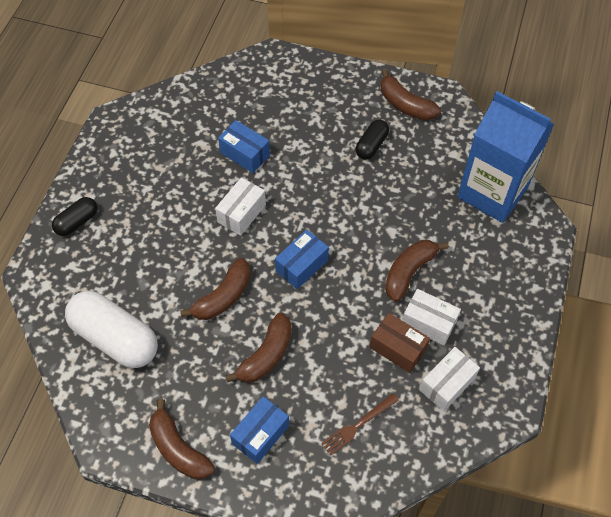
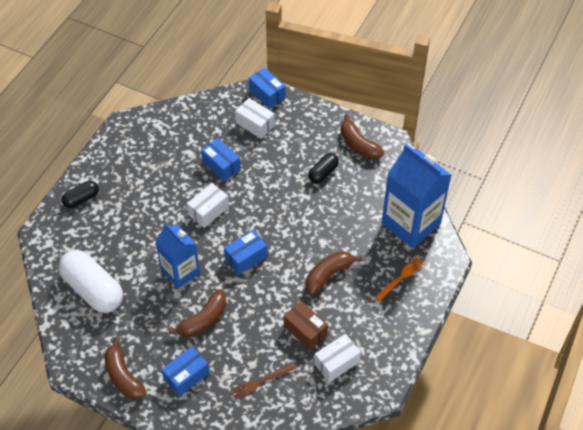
camera: 10 degrees right, 5 degrees down
(223, 297) = (180, 272): brown banana -> blue carton
(281, 59) = (267, 94): none -> blue box
(428, 323) = (334, 315): white box -> white box (255, 124)
(497, 262) = (400, 278): none -> orange fork

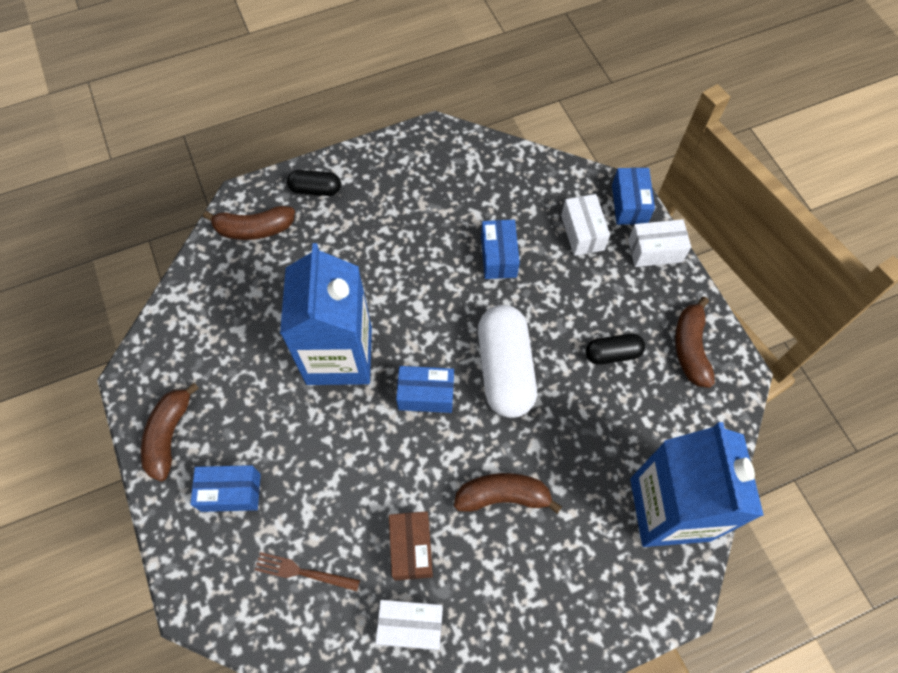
camera: 40 degrees right, 10 degrees up
(93, 289) = (233, 305): white capsule -> white capsule (505, 369)
(180, 272) = (339, 355): blue carton -> blue carton, size x1.57
(203, 320) = (310, 436): brown banana -> brown banana (254, 229)
(208, 211) = (435, 303): white box -> white box (655, 251)
(400, 278) = (591, 575): orange fork -> none

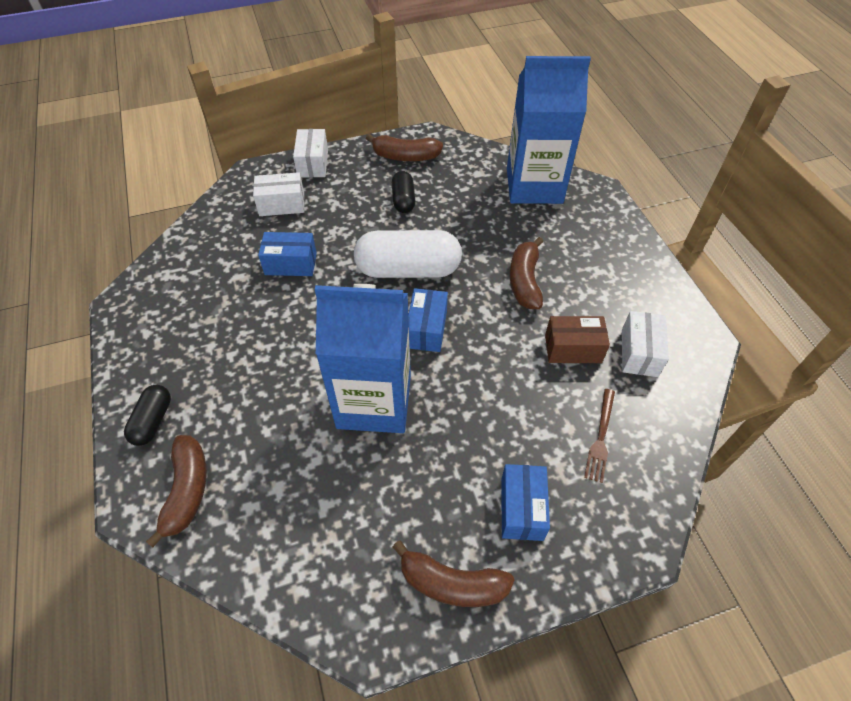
camera: 85 degrees left, 10 degrees down
(629, 204) = (262, 172): blue box -> none

